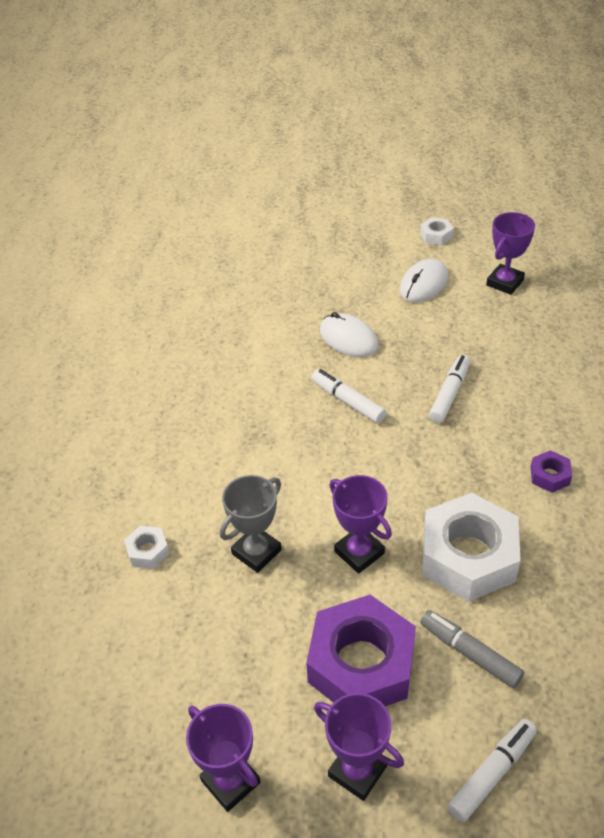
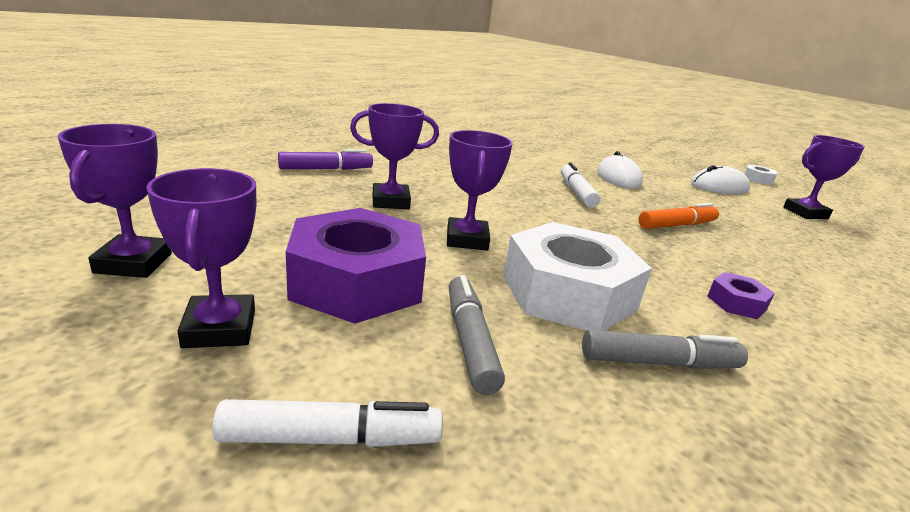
camera: 35 degrees right, 20 degrees down
(148, 551) = (326, 169): white nut -> purple marker
(256, 552) = (390, 201): grey trophy -> purple trophy
(449, 394) = (677, 225): white marker -> orange marker
(558, 579) = (659, 363): none -> grey marker

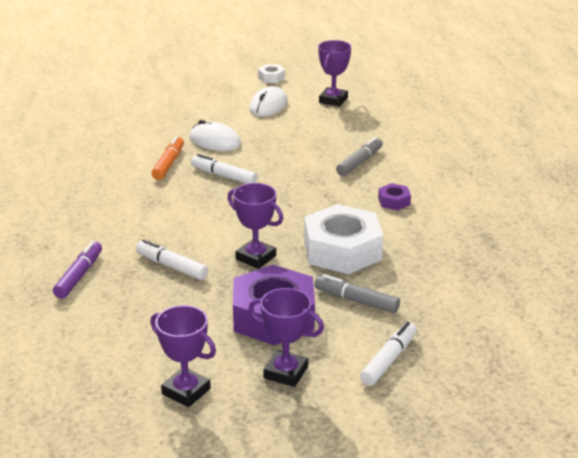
camera: 50 degrees left, 5 degrees up
(390, 201) = (172, 266): purple trophy -> white marker
(659, 363) = (413, 255): grey marker -> grey marker (359, 162)
(677, 225) = (305, 165): orange marker -> orange marker (169, 164)

